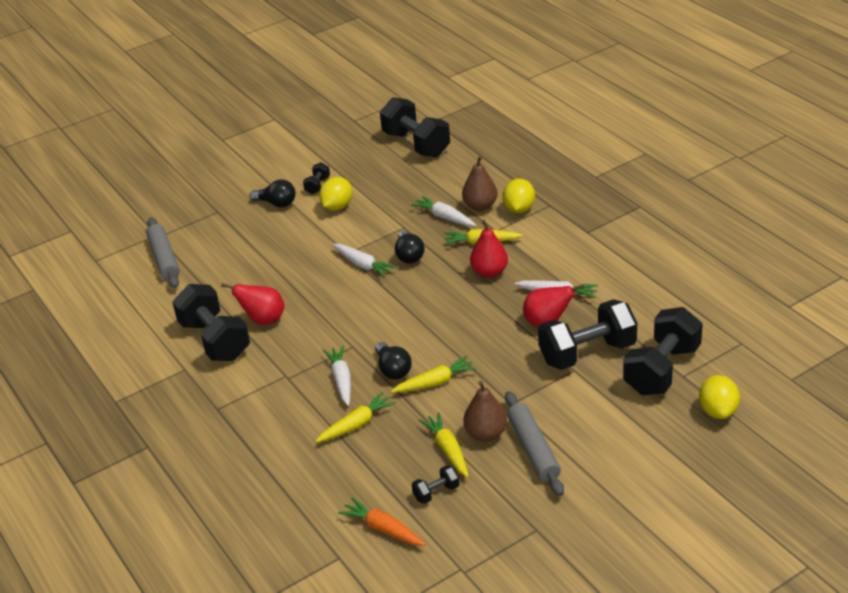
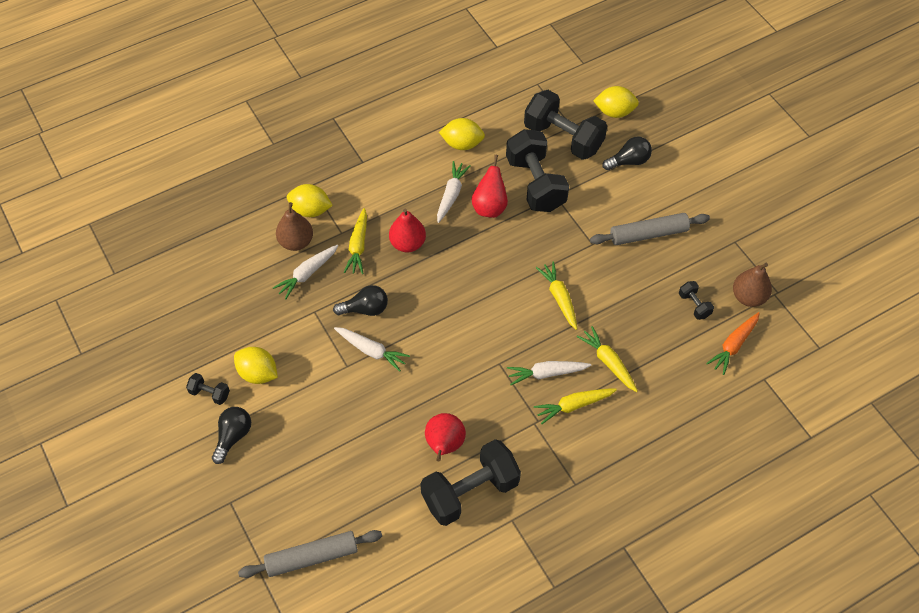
camera: 90 degrees left, 20 degrees up
(363, 265) = (371, 351): white carrot -> white carrot turned 75 degrees clockwise
(393, 370) = (538, 330): black light bulb -> black light bulb (629, 161)
(416, 144) = (158, 292): black dumbbell -> none
(448, 450) = (645, 294): yellow carrot -> yellow carrot (573, 406)
(486, 434) = (628, 265): brown pear -> brown pear (748, 297)
(630, 294) = (462, 144): none -> yellow lemon

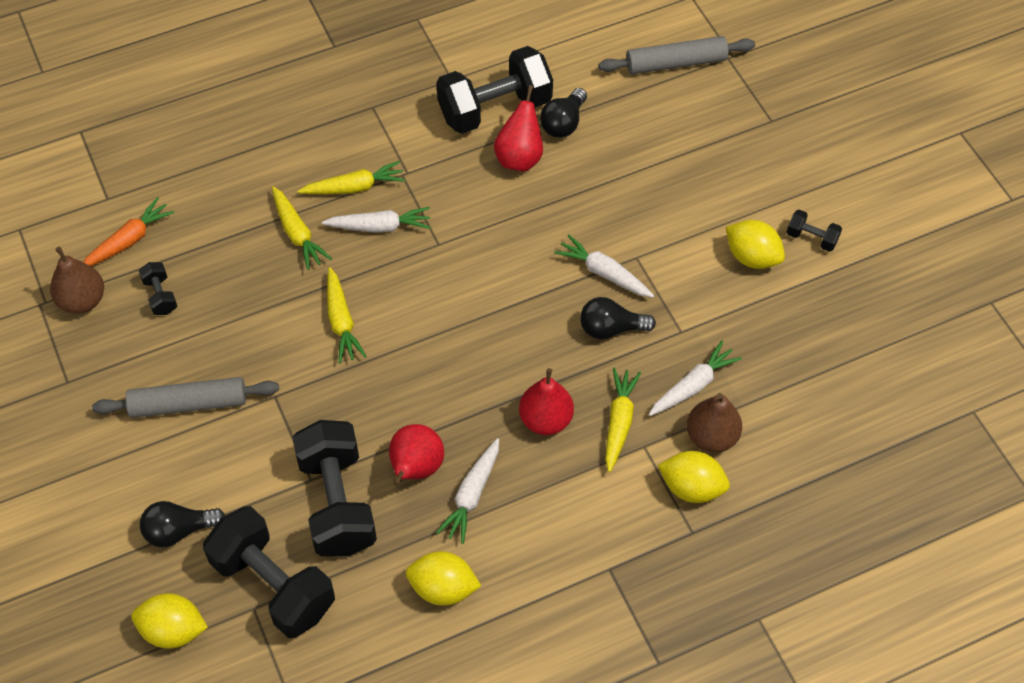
camera: 175 degrees left, 0 degrees up
(233, 436) = (776, 187): black light bulb -> black light bulb (563, 123)

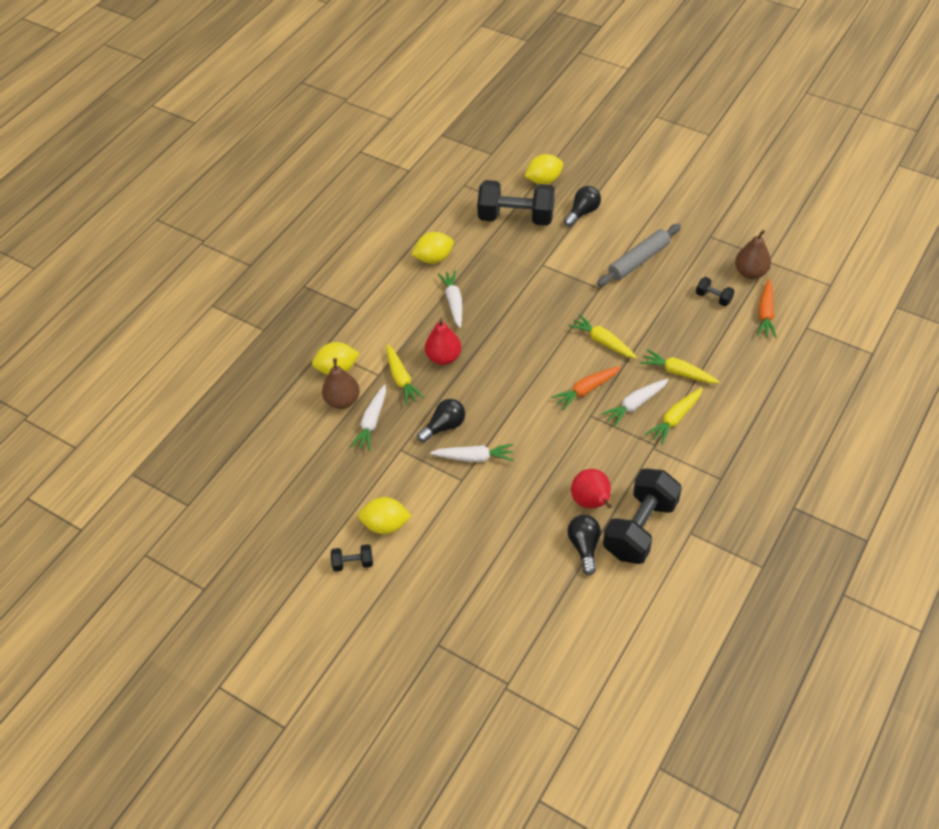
camera: 150 degrees right, 5 degrees down
(337, 503) = (519, 262): black dumbbell -> none
(415, 469) = (493, 297): red pear -> none
(416, 274) = (586, 390): none -> orange carrot
(676, 63) = (543, 651): grey rolling pin -> none

